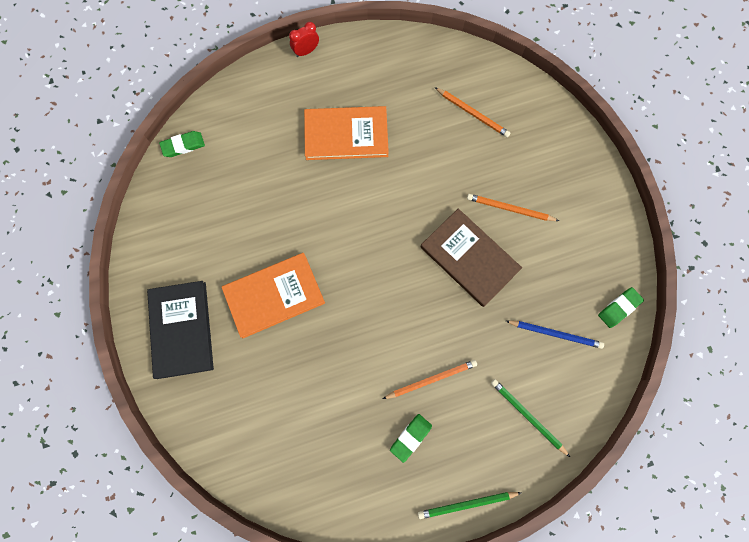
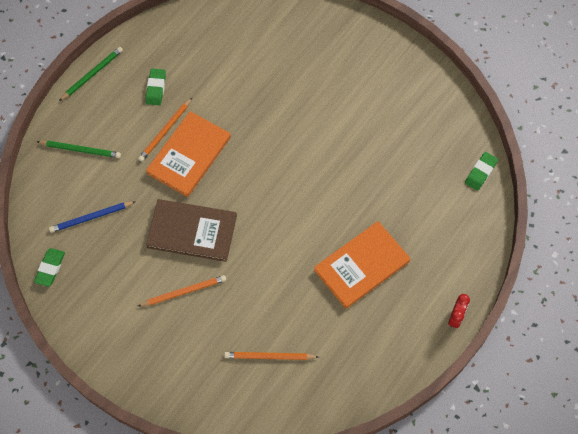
camera: 145 degrees right, 10 degrees down
(181, 329) = (364, 55): black book -> none
(274, 295) = (319, 114): orange book -> orange book (189, 155)

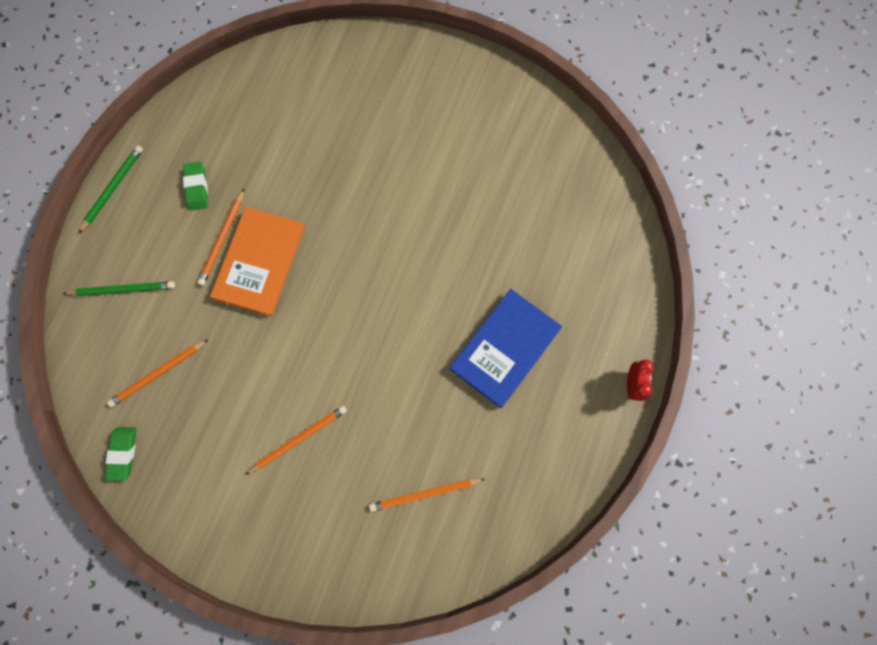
camera: 15 degrees left, 10 degrees up
(91, 217) = (158, 374): blue pencil -> orange pencil
(192, 231) = (288, 359): brown book -> none
(361, 266) = (505, 348): orange book -> blue book
(480, 172) = (612, 196): green eraser -> none

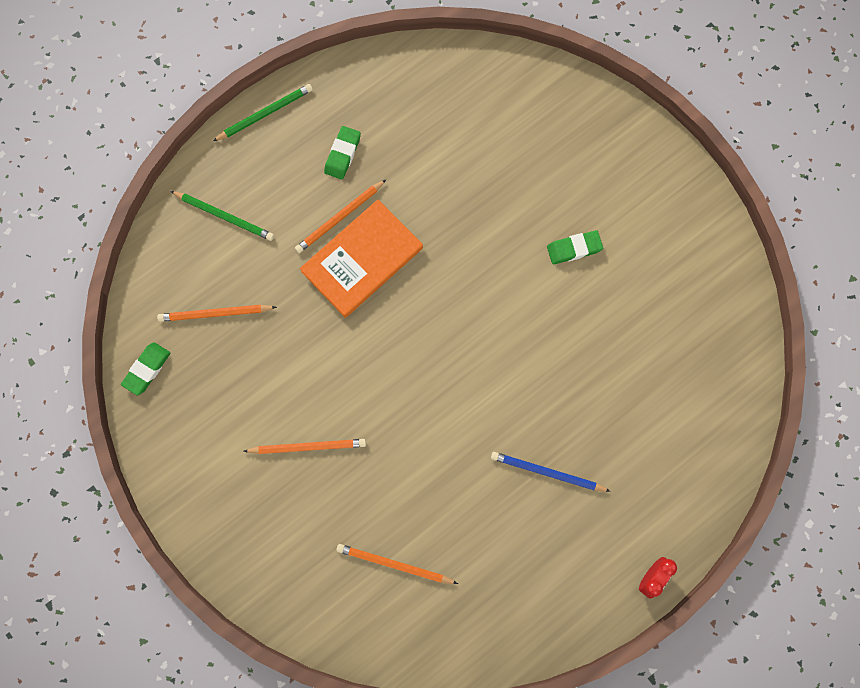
camera: 30 degrees right, 0 degrees up
(426, 163) = (574, 248): none -> green eraser
(505, 348) = (547, 473): blue book -> blue pencil

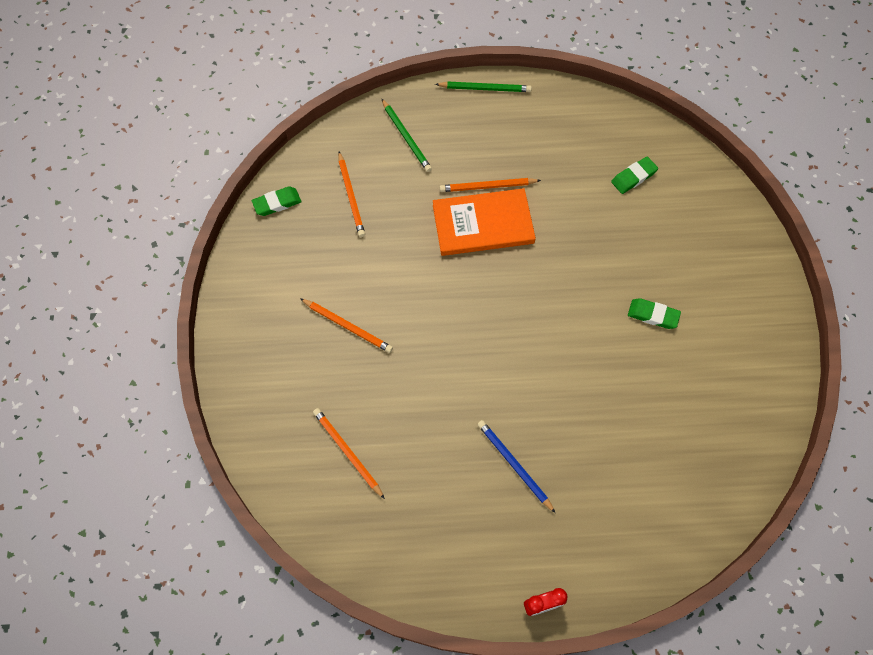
camera: 35 degrees right, 10 degrees down
(215, 314) = (351, 196): orange pencil -> orange pencil turned 135 degrees counterclockwise
(342, 154) = (521, 146): green eraser -> green eraser (633, 177)

